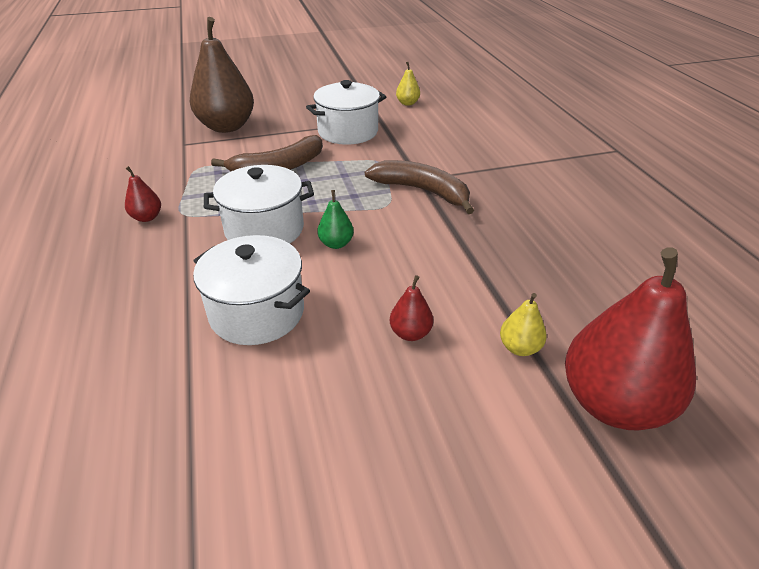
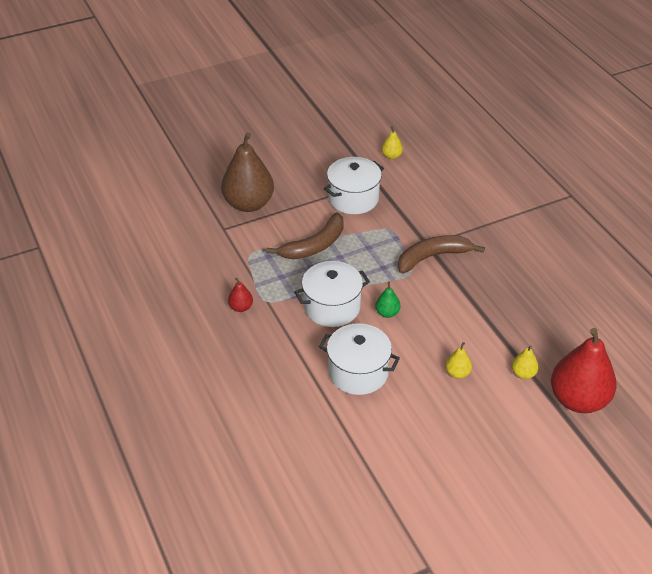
camera: 10 degrees left, 5 degrees up
(410, 333) = (457, 373): red pear -> yellow pear
(423, 191) = (433, 257): brown banana -> brown banana turned 45 degrees counterclockwise

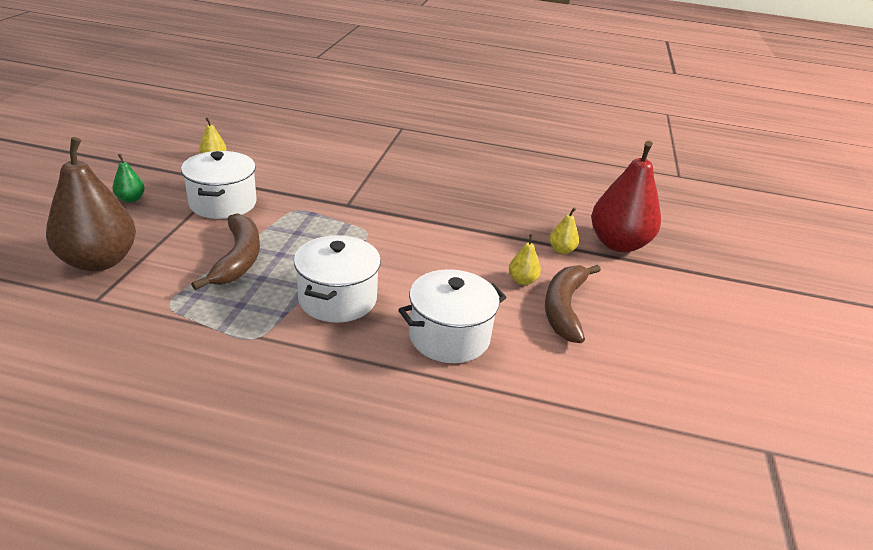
camera: 55 degrees left, 10 degrees down
(241, 307) = (234, 362): red pear -> none
(387, 313) = (396, 272): green pear -> green pear (131, 199)
(433, 257) = (366, 211): brown banana -> brown banana (564, 307)

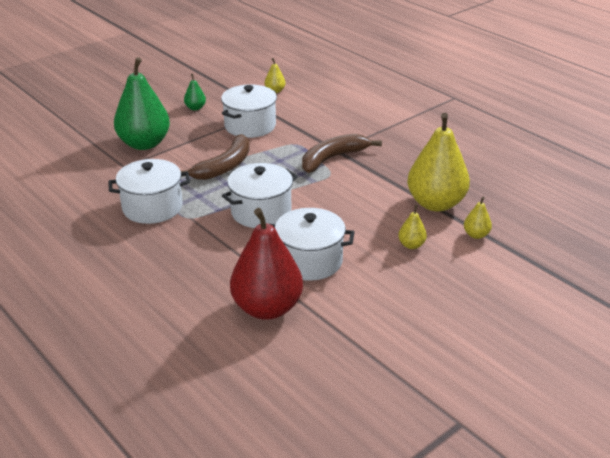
camera: 40 degrees right, 0 degrees up
(99, 261) = (144, 144): brown pear -> green pear
(192, 342) = (152, 207): none -> white pot
(496, 231) = (435, 203): none -> yellow pear
(564, 307) = (422, 275): brown banana -> brown banana (333, 158)
(618, 244) = (539, 247): red pear -> red pear (267, 308)

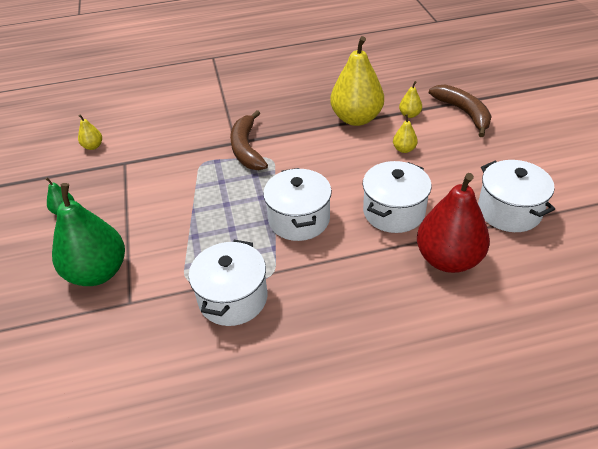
camera: 60 degrees left, 10 degrees up
(224, 166) = (200, 222): brown banana -> brown banana (464, 113)
(250, 126) = (141, 182): white pot -> white pot (509, 211)

